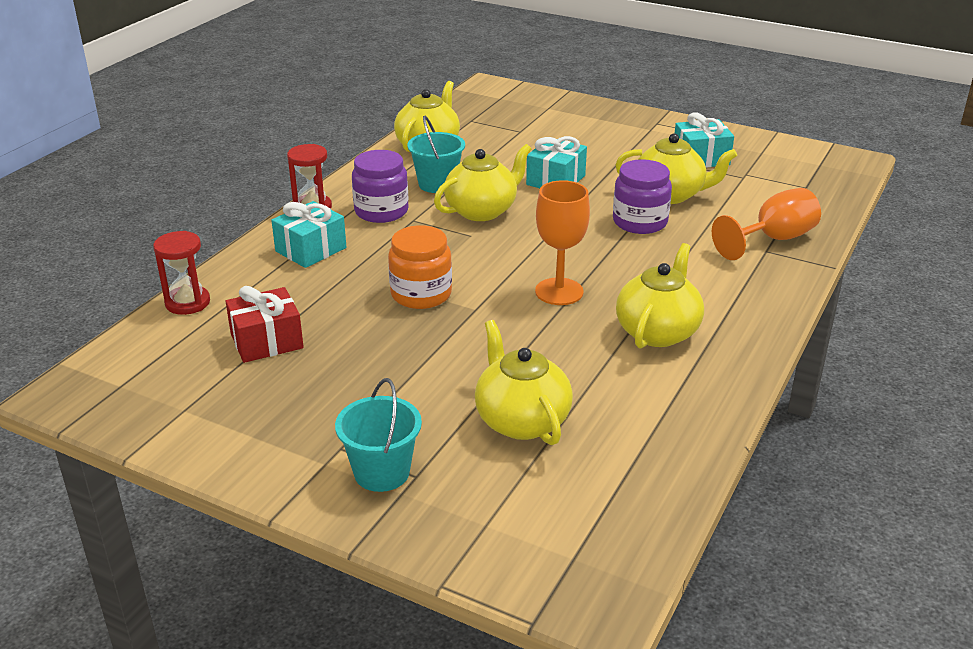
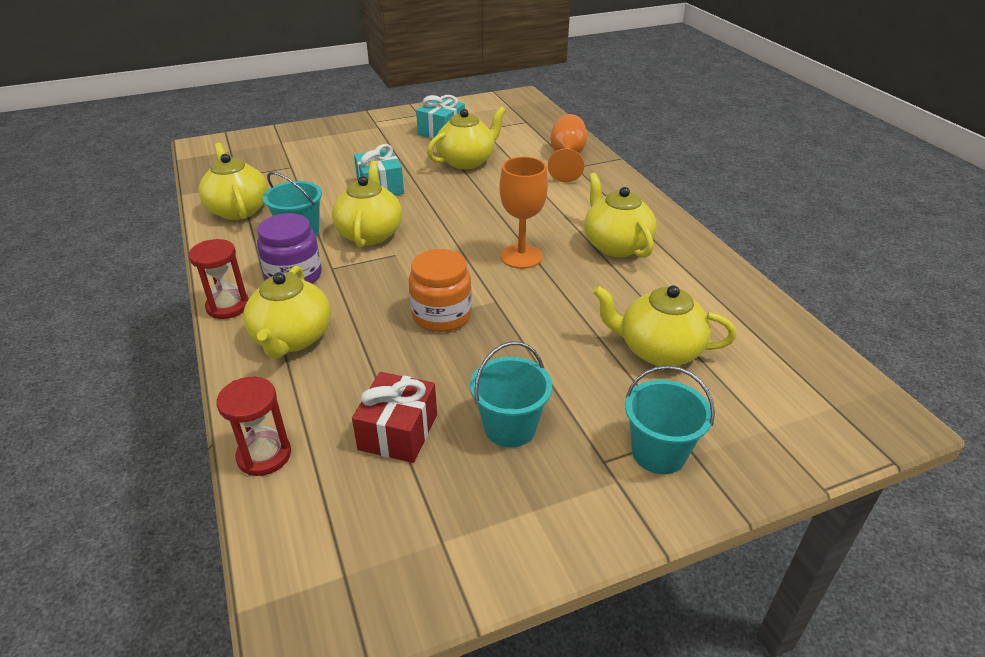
camera: 50 degrees left, 5 degrees up
(311, 250) = (292, 338): turquoise gift -> yellow teapot
(327, 387) = (510, 427): none -> turquoise bucket
(640, 222) = (482, 186): purple jar -> none

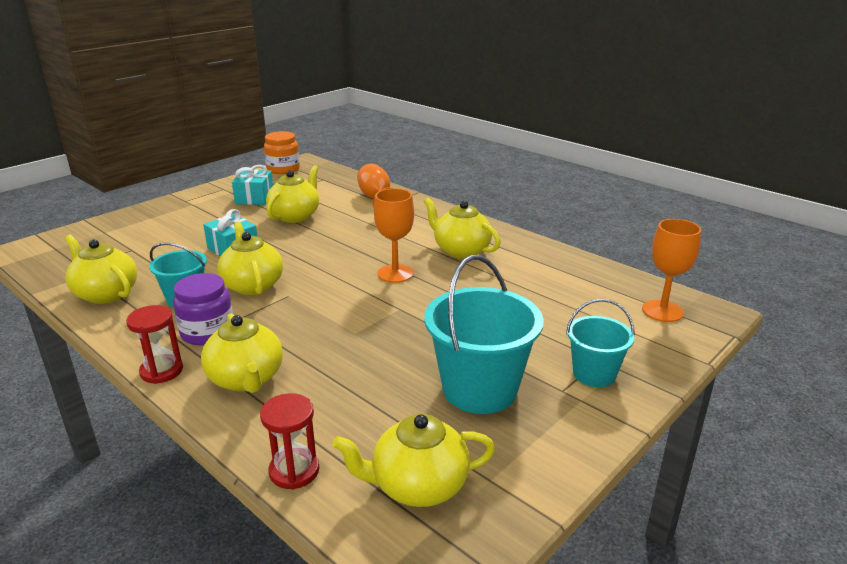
camera: 25 degrees left, 10 degrees down
(398, 432) = (395, 418): red gift -> none
(441, 315) = (364, 329): orange jar -> orange jar (283, 169)
(510, 427) = (479, 389): turquoise bucket -> turquoise bucket, size x1.71
(658, 350) = (544, 311): yellow teapot -> yellow teapot (418, 486)
(815, 395) = (662, 311): none -> orange goblet

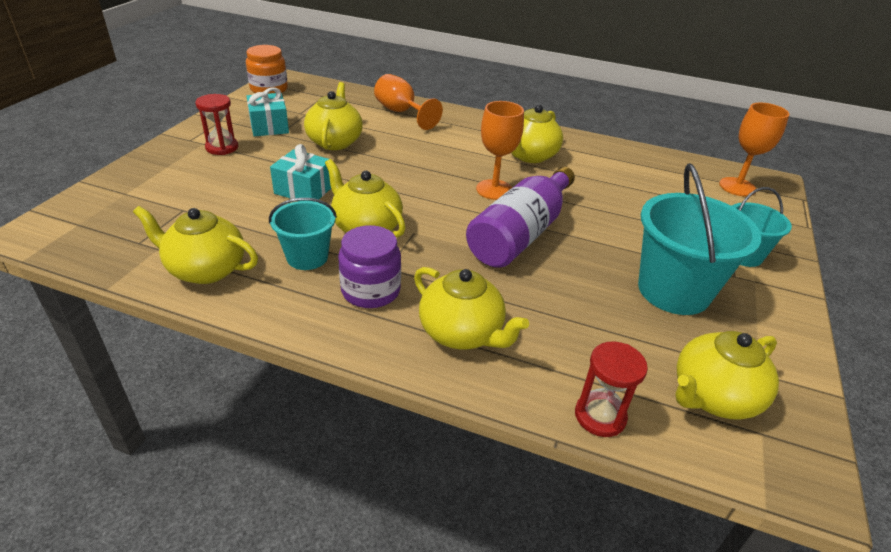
camera: 25 degrees left, 10 degrees up
(161, 371) = (364, 346): red hourglass -> red hourglass (222, 147)
(381, 313) = (521, 234): none -> purple bottle
(461, 250) = (530, 156): yellow teapot -> yellow teapot turned 75 degrees counterclockwise

